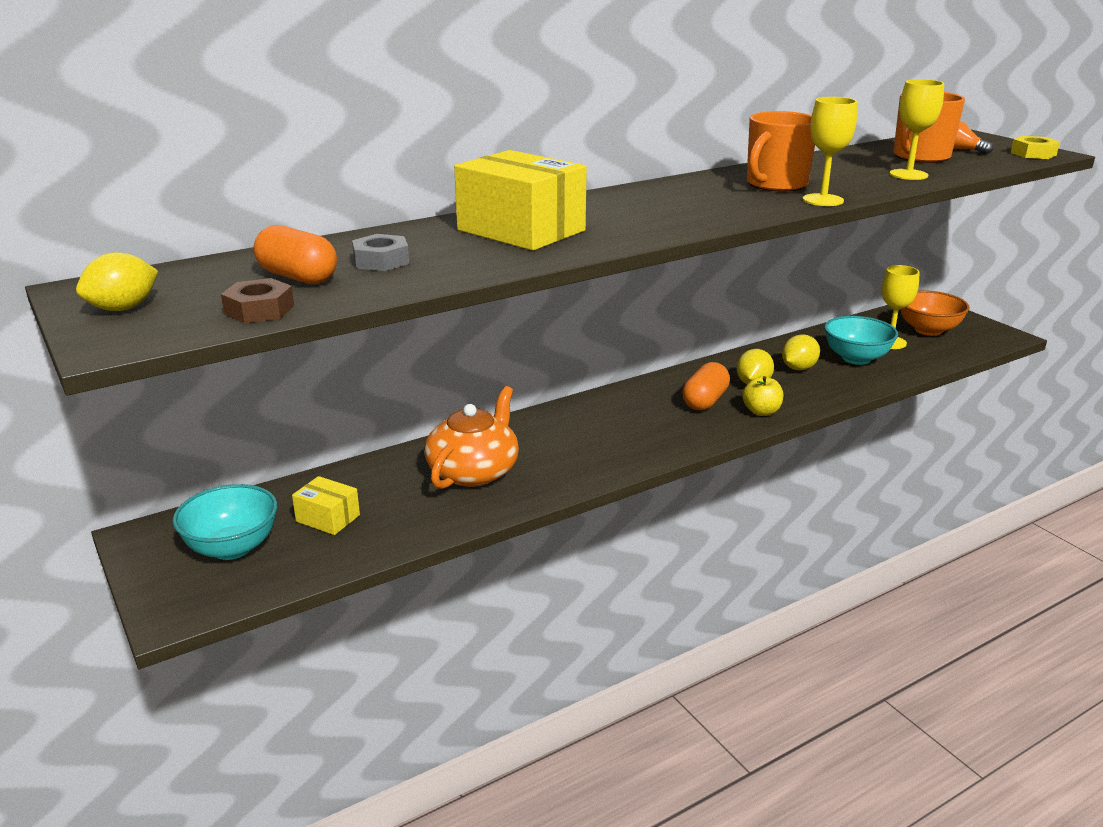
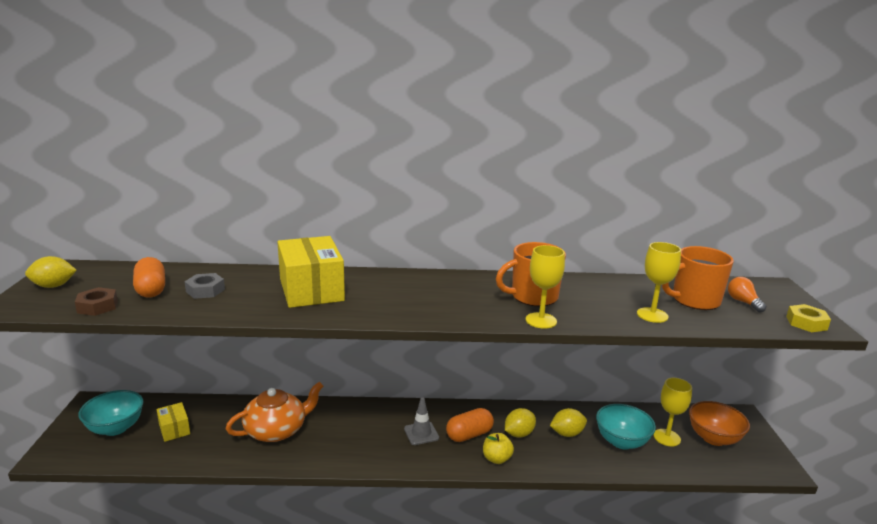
camera: 30 degrees right, 5 degrees down
(652, 417) = (421, 433): none -> grey traffic cone

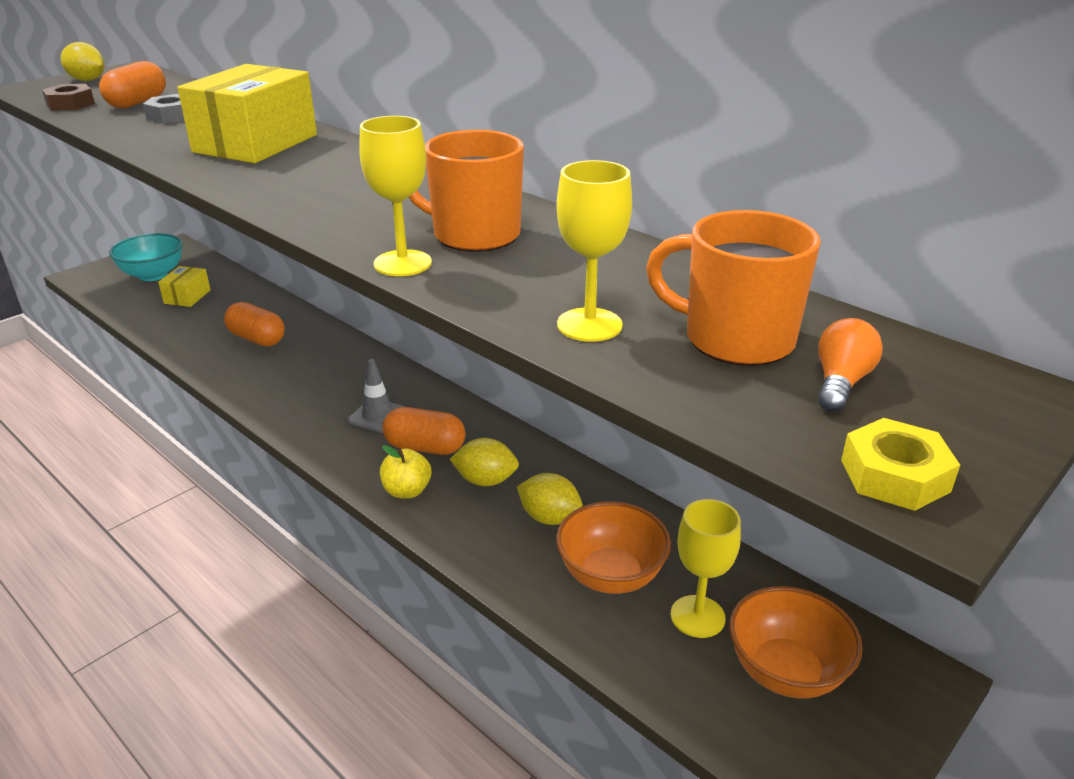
camera: 45 degrees right, 10 degrees up
(276, 430) = (257, 339): orange teapot -> orange capsule
(621, 441) = (611, 575): turquoise bowl -> orange bowl

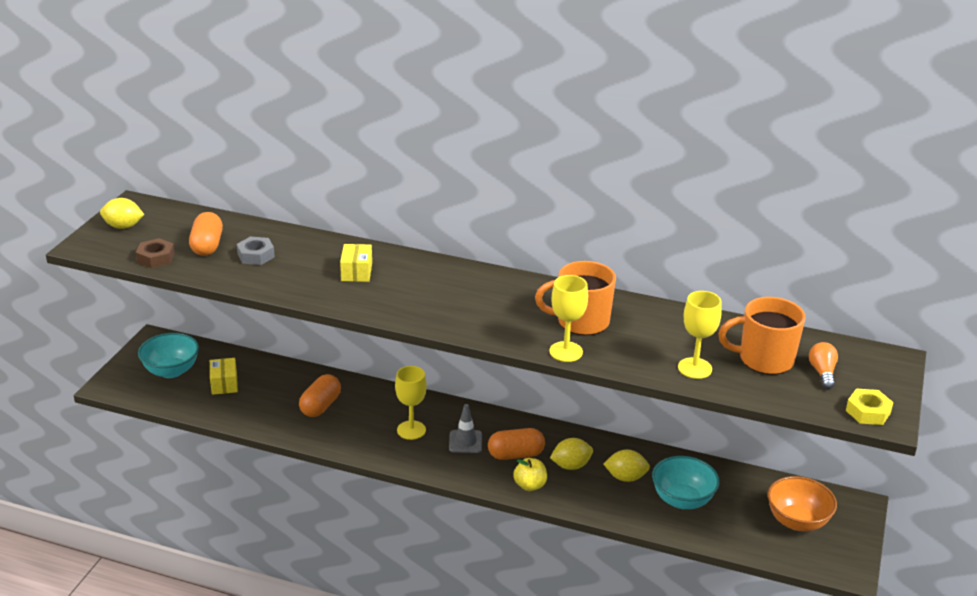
camera: 25 degrees left, 0 degrees up
(256, 143) = (356, 272): yellow box -> yellow box, size x0.49
(257, 339) = (320, 406): orange capsule -> orange capsule turned 75 degrees counterclockwise
(611, 575) = (682, 500): orange bowl -> turquoise bowl
(697, 616) = (740, 508): yellow goblet -> yellow goblet (411, 430)

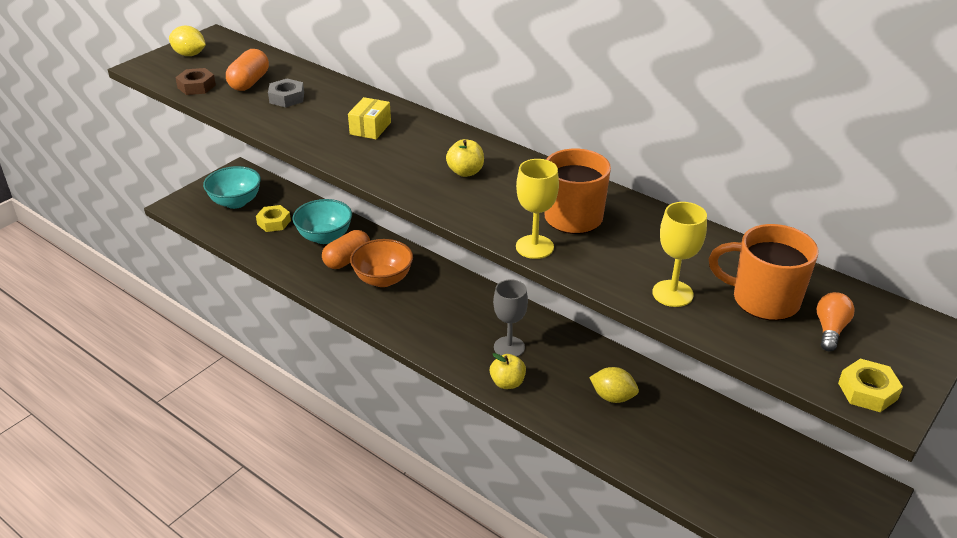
camera: 20 degrees right, 5 degrees up
(224, 384) = (274, 222): yellow box -> yellow nut
(411, 430) = (419, 300): yellow goblet -> none
(465, 442) = (465, 323): grey traffic cone -> none
(468, 298) = (465, 172): none -> yellow apple
(515, 454) = (509, 347): orange capsule -> grey goblet
(571, 465) = (560, 371): yellow lemon -> none
(682, 500) = (664, 436): turquoise bowl -> turquoise bowl (325, 237)
(797, 521) = (787, 492): orange bowl -> orange bowl (383, 279)

